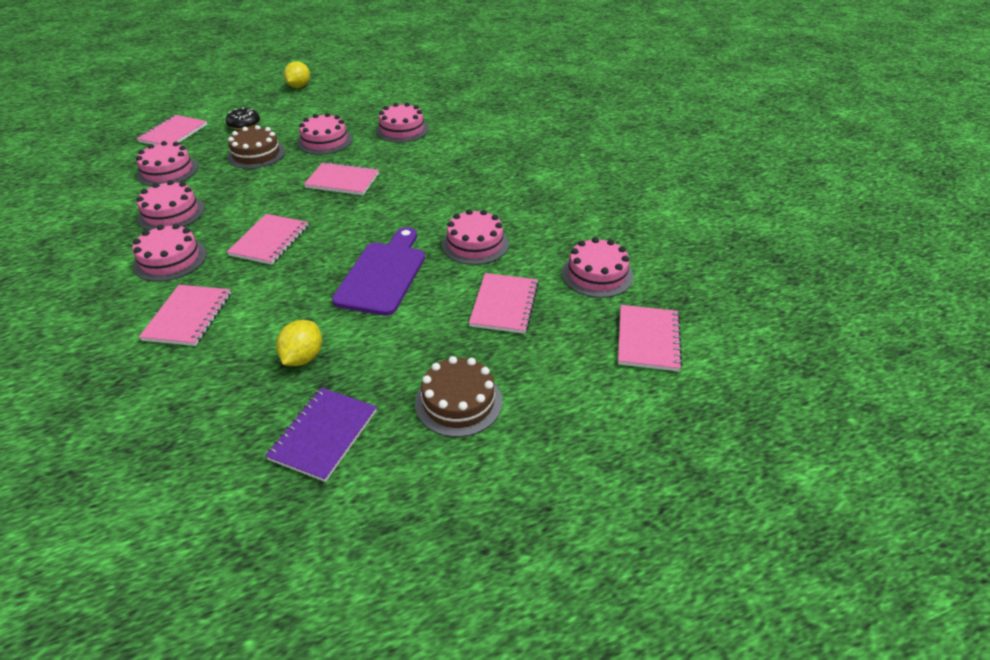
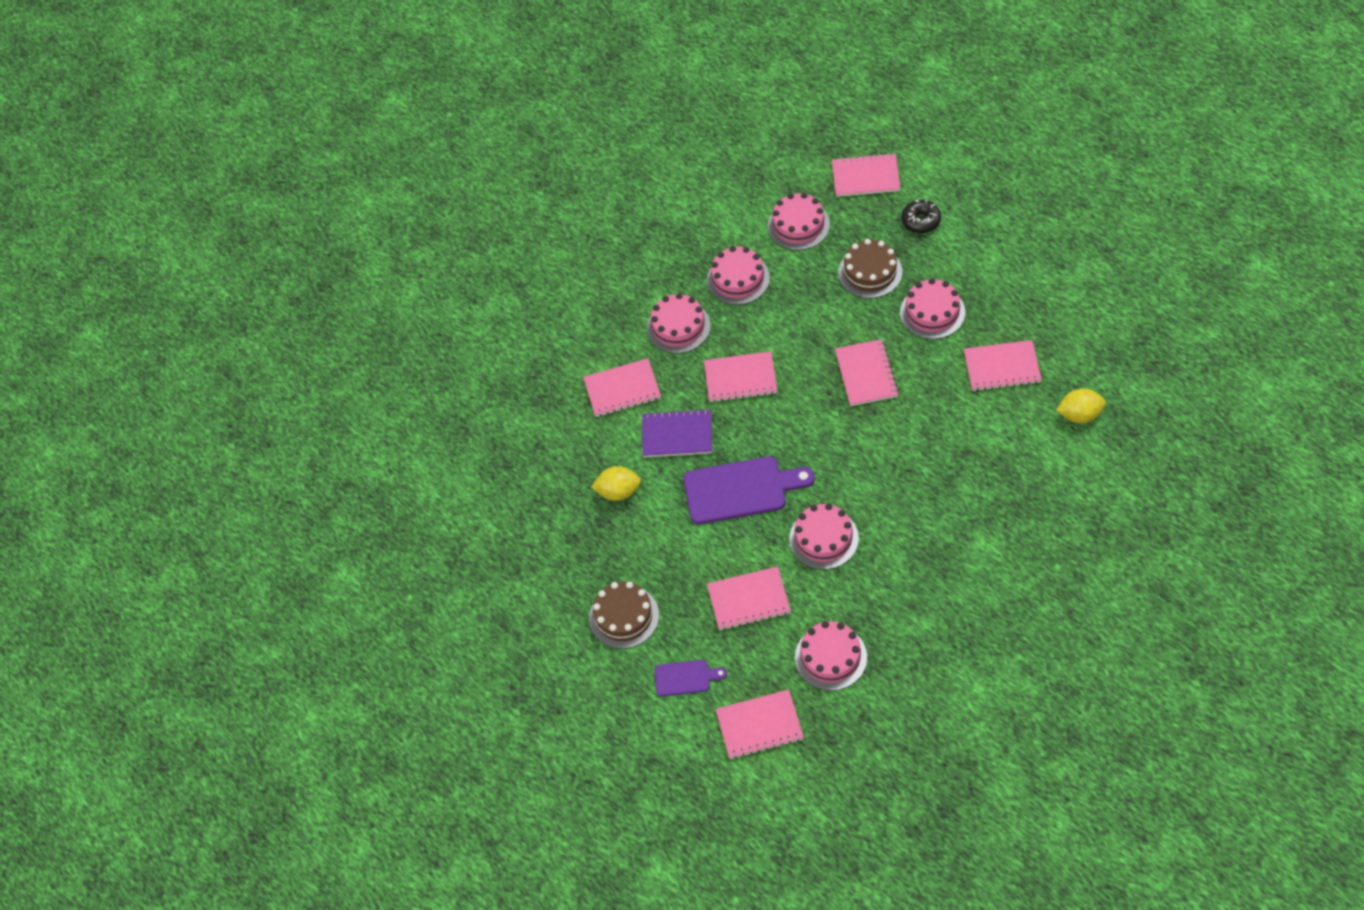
camera: 75 degrees right, 15 degrees up
(299, 86) = (1040, 210): yellow lemon -> yellow lemon (1079, 415)
(324, 435) = (556, 549): purple notebook -> purple notebook (677, 435)
(402, 130) = (1002, 367): pink cake -> pink notebook
(565, 376) = (685, 678): none -> purple cutting board

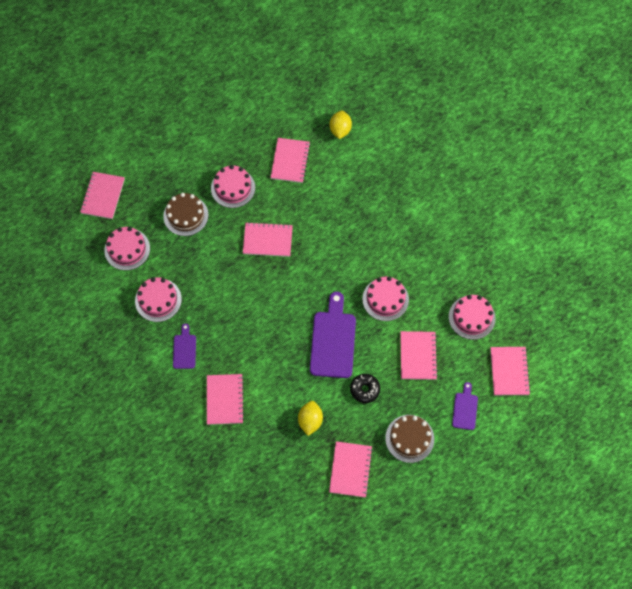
camera: 85 degrees left, 10 degrees up
(677, 435) = (276, 371): purple notebook -> none
(678, 327) = (184, 349): pink cake -> purple cutting board
(740, 378) = (243, 319): pink notebook -> pink notebook (350, 469)
(921, 221) = (155, 173): black donut -> black donut (365, 389)

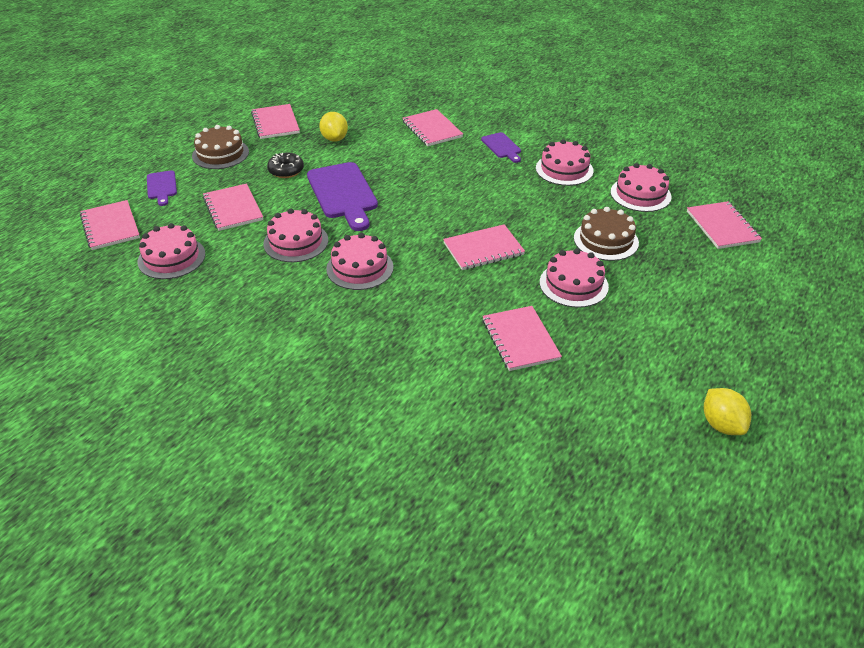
camera: 155 degrees right, 25 degrees down
(340, 130) = (472, 408): yellow lemon -> yellow lemon (721, 425)
(353, 256) = (360, 268): none -> pink cake

